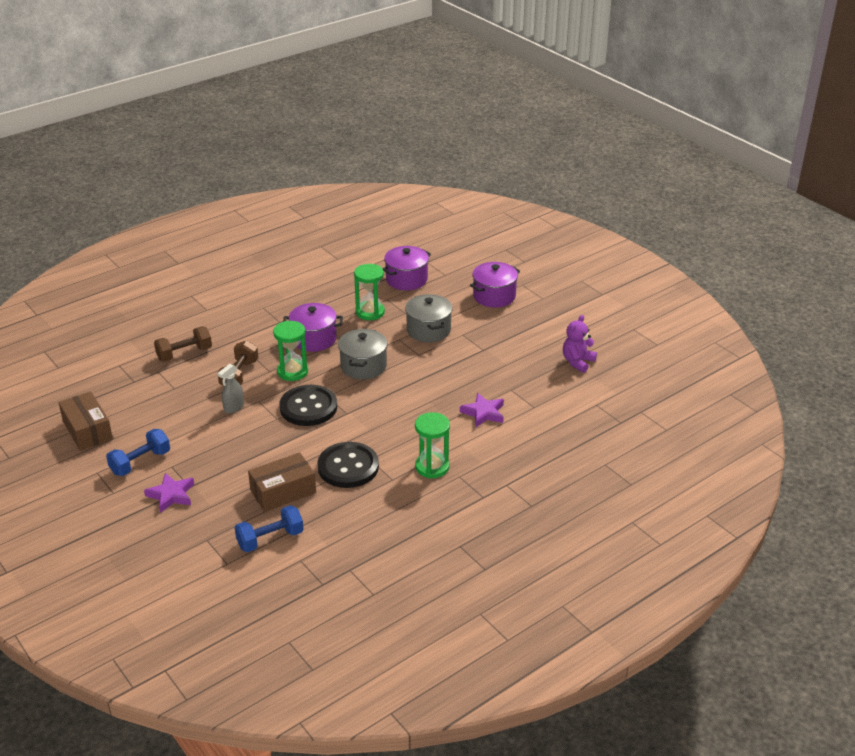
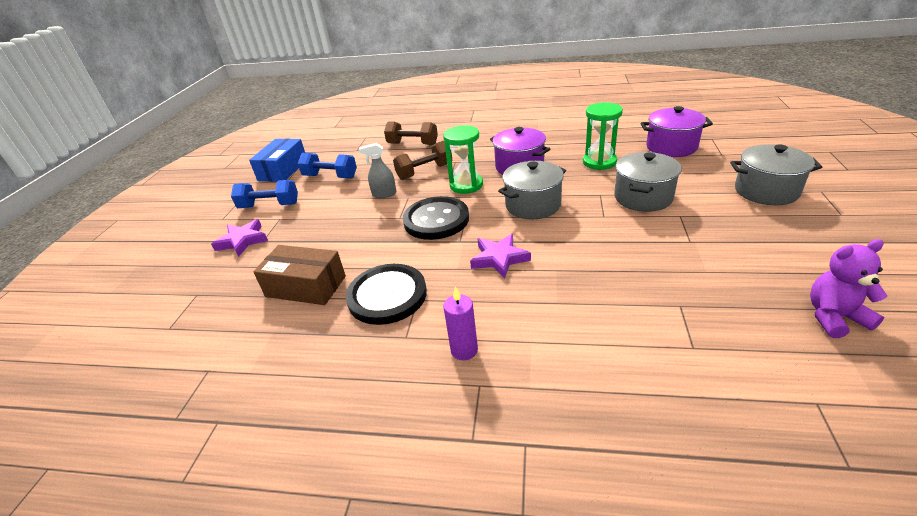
camera: 50 degrees right, 0 degrees up
(87, 430) = (283, 170): brown box -> blue box
(270, 539) = (226, 328): blue dumbbell -> blue dumbbell (330, 177)
(432, 467) = (464, 350): green hourglass -> purple candle
(483, 413) = (608, 317): purple star -> purple star (499, 258)
(494, 296) = (766, 191): purple pot -> grey pot

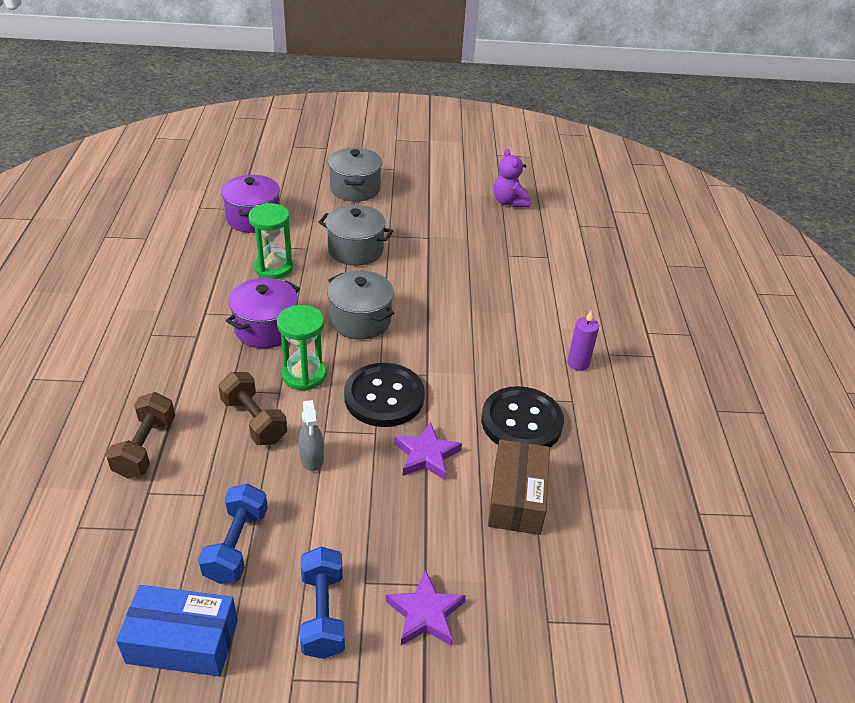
camera: 105 degrees left, 5 degrees up
(499, 258) = (457, 345): purple star -> purple star (426, 455)

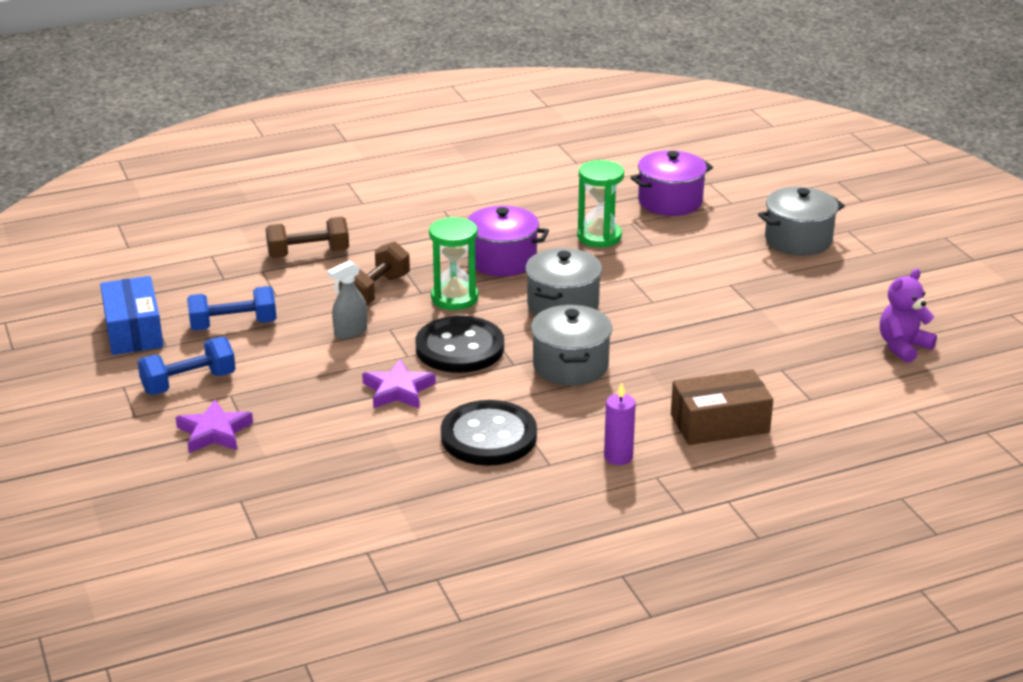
camera: 70 degrees right, 10 degrees down
(355, 250) = (680, 272): grey pot -> grey pot (570, 366)
(516, 498) = (378, 454): brown box -> brown box (719, 423)

